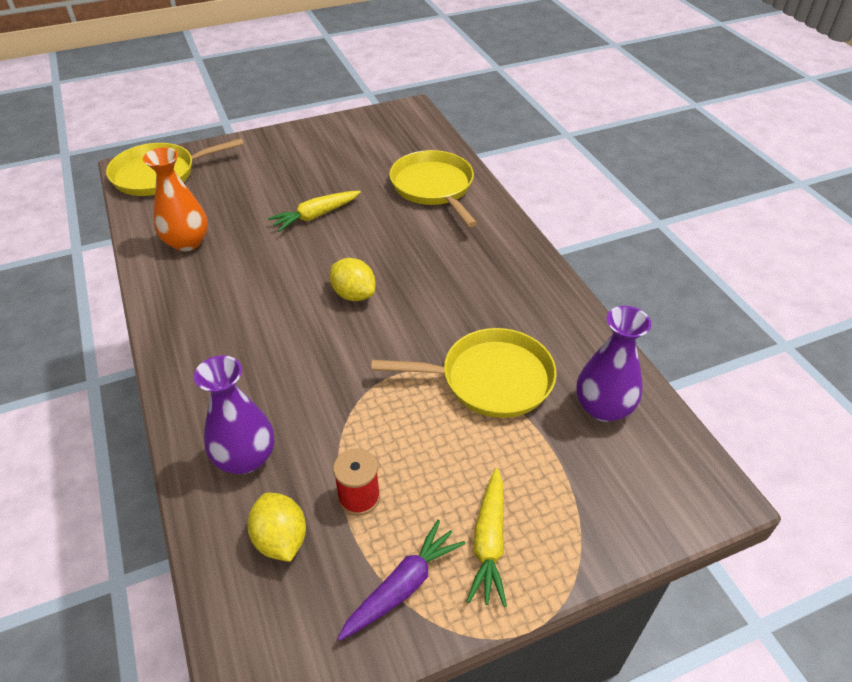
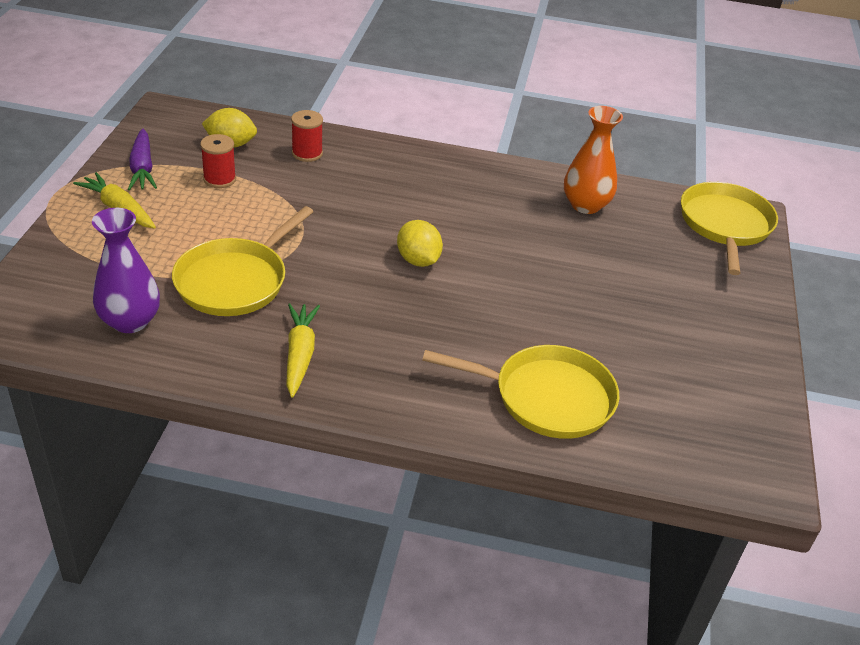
camera: 120 degrees right, 5 degrees down
(245, 458) = (307, 153): purple vase -> red spool
(315, 216) = (564, 289): yellow carrot -> yellow carrot (300, 354)
(354, 294) = (418, 260): yellow lemon -> yellow lemon turned 75 degrees clockwise

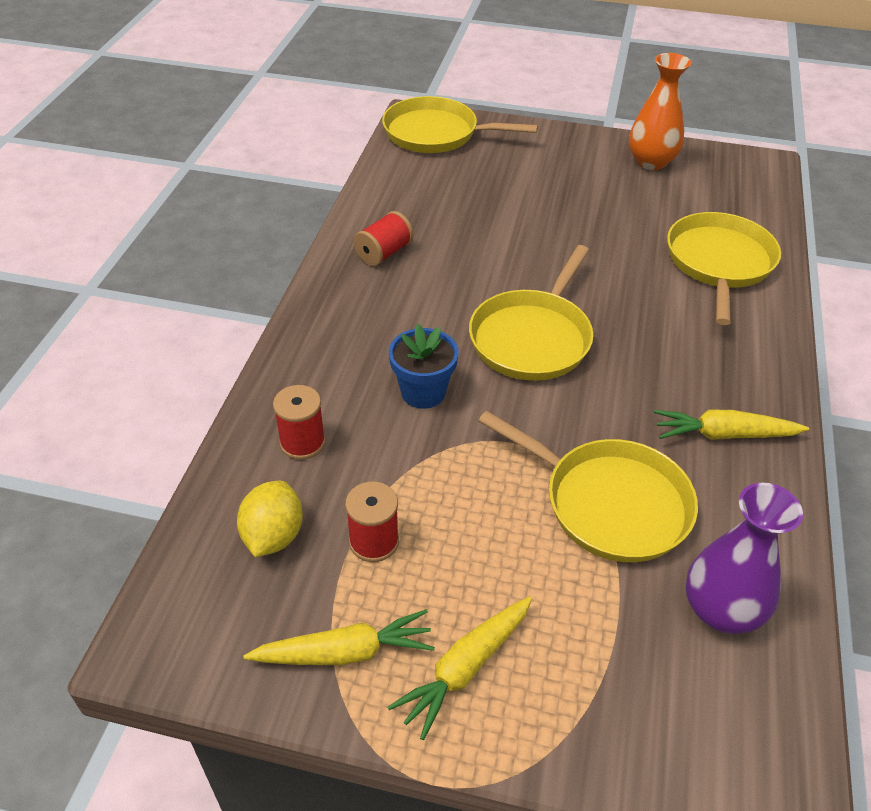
camera: 85 degrees left, 5 degrees up
(142, 168) = (345, 652): purple carrot -> yellow carrot
(354, 203) = (423, 392): none -> blue flower pot
(418, 260) = (532, 338): yellow lemon -> yellow pan
(520, 190) = (384, 253): none -> red spool
(585, 205) = (410, 211): orange vase -> orange vase (651, 162)

